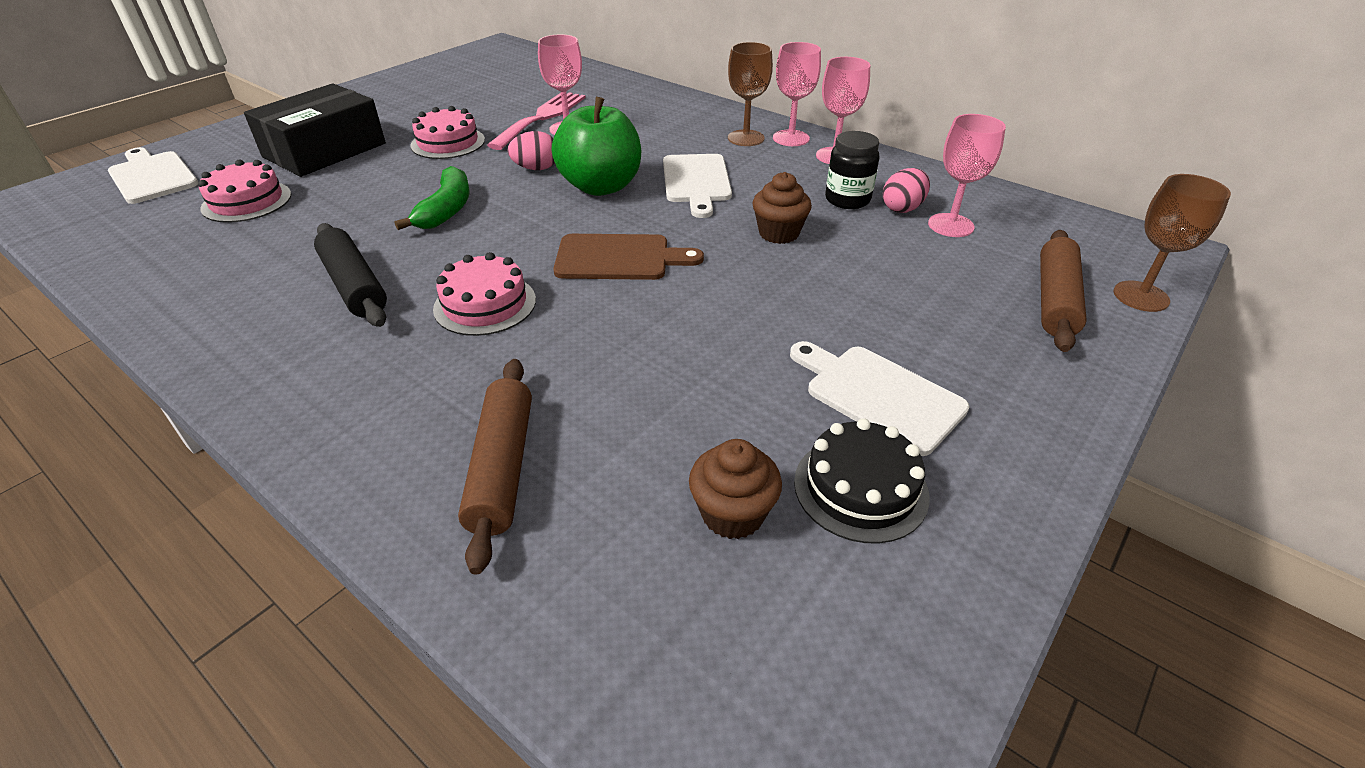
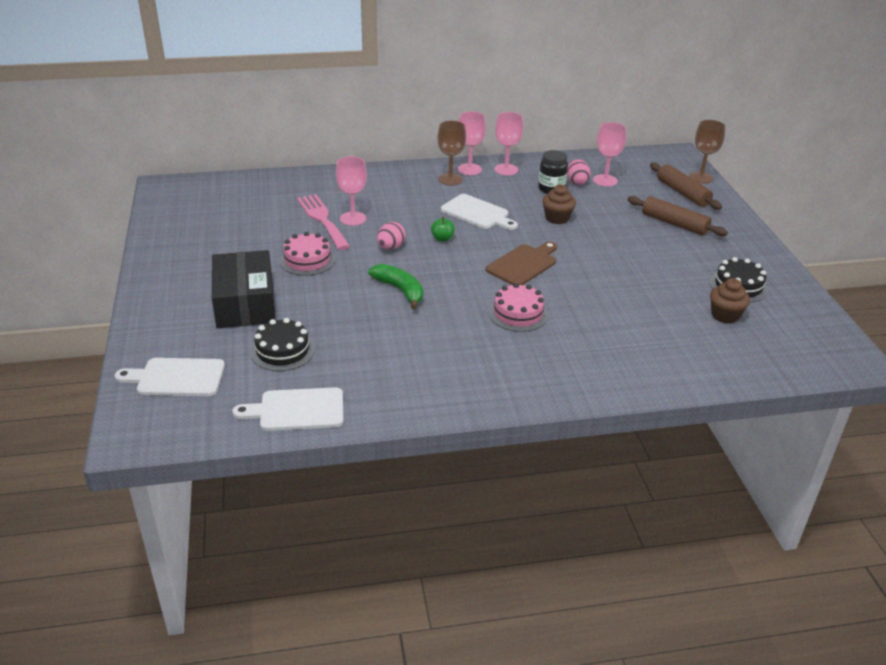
camera: 50 degrees left, 5 degrees down
(246, 201) = (282, 350): pink cake -> black cake
(354, 286) = (448, 343): black rolling pin -> none
(502, 468) = (647, 352): brown rolling pin -> brown rolling pin (674, 223)
(601, 186) = (442, 239): green apple -> green apple, size x0.41
(878, 395) = (695, 257): white cutting board -> white cutting board (297, 410)

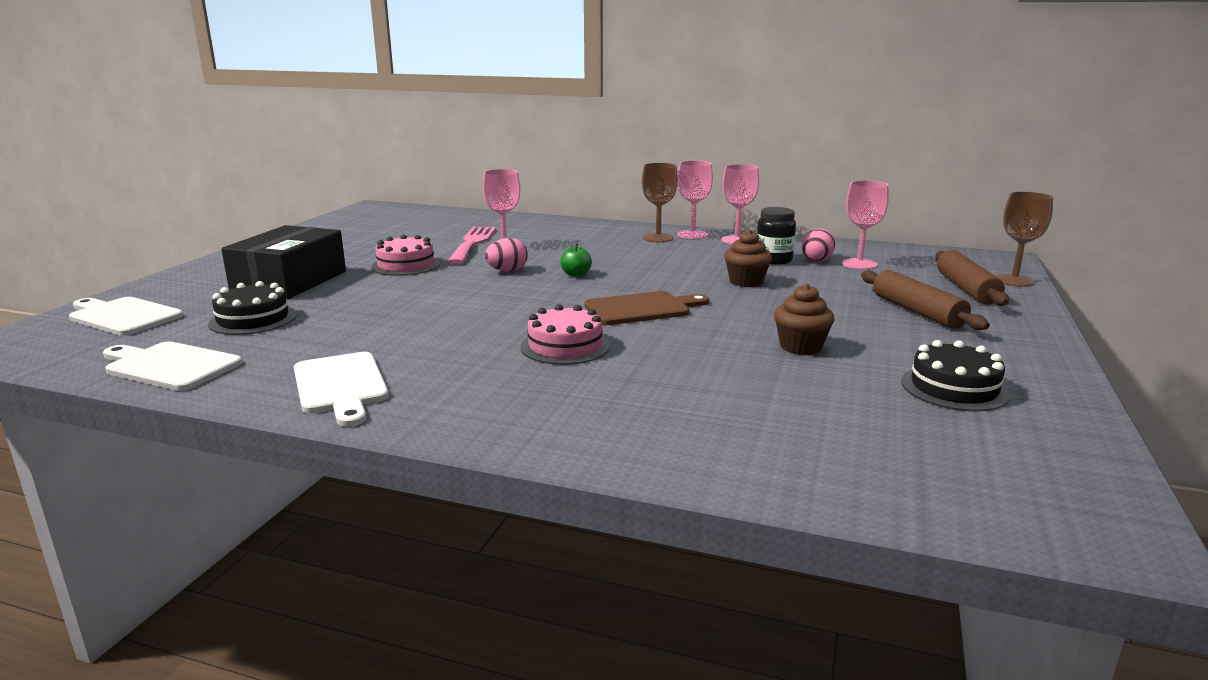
camera: 30 degrees right, 15 degrees down
(400, 290) = (458, 301): green banana -> none
(477, 213) = (649, 263): white cutting board -> white cutting board (340, 386)
(725, 315) = (888, 414): brown cupcake -> brown cupcake (800, 347)

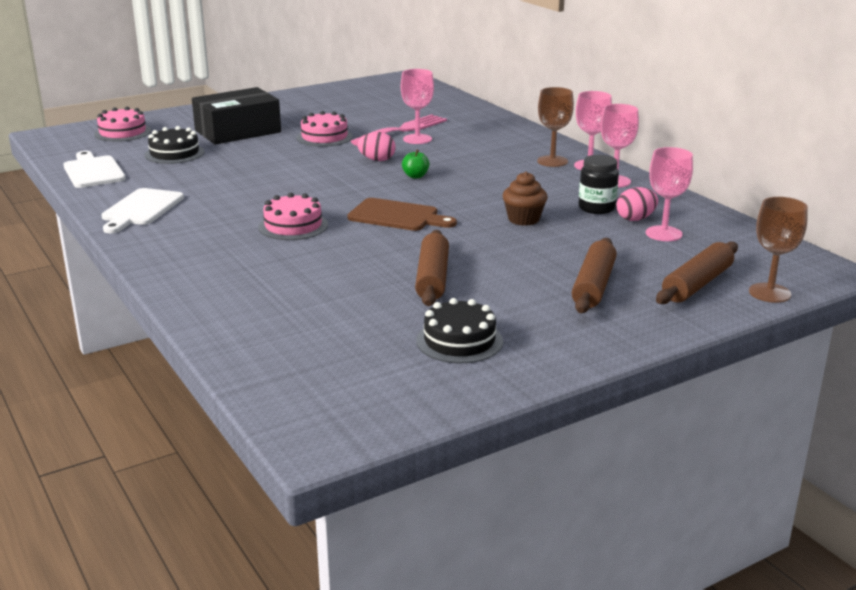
camera: 40 degrees right, 5 degrees up
(123, 316) = (122, 132): white cutting board -> pink cake
(800, 347) = (432, 278): brown cupcake -> brown rolling pin

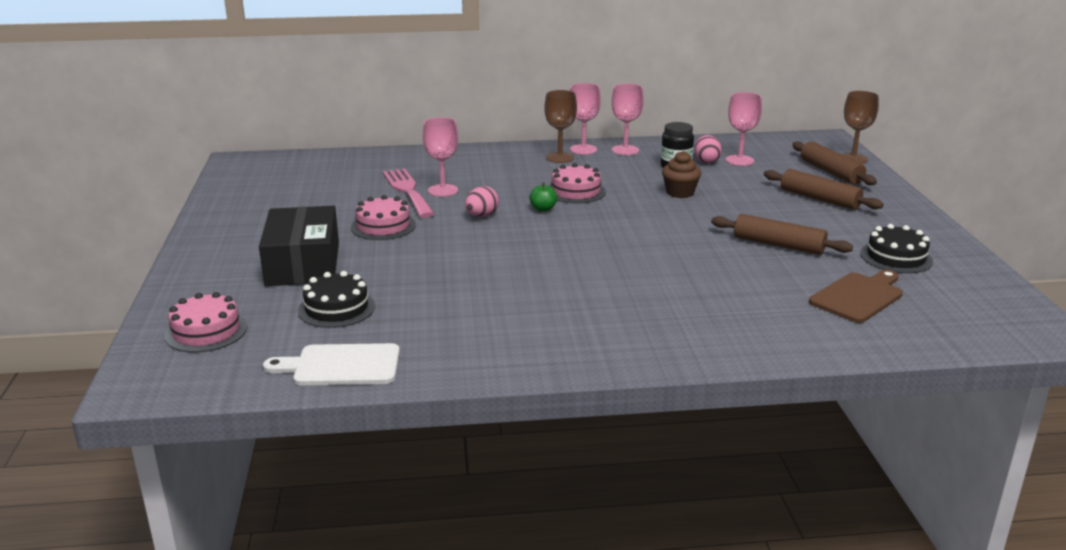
camera: 65 degrees left, 0 degrees up
(141, 209) = (508, 349): white cutting board -> none
(293, 226) = (624, 279): pink cake -> pink cake (576, 191)
(397, 216) = (635, 233): brown cutting board -> brown cutting board (858, 296)

